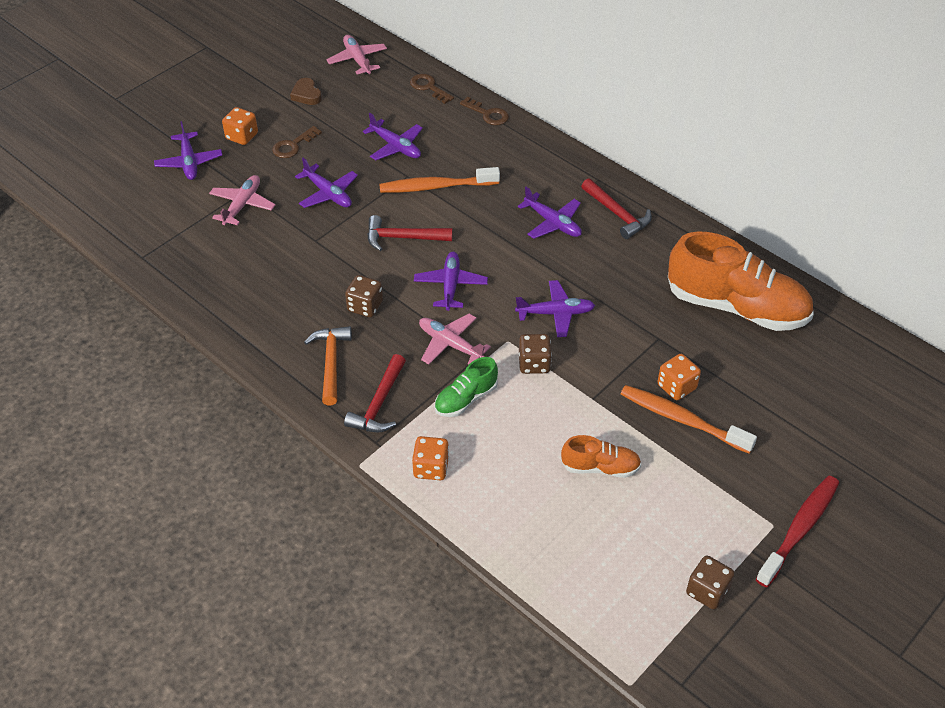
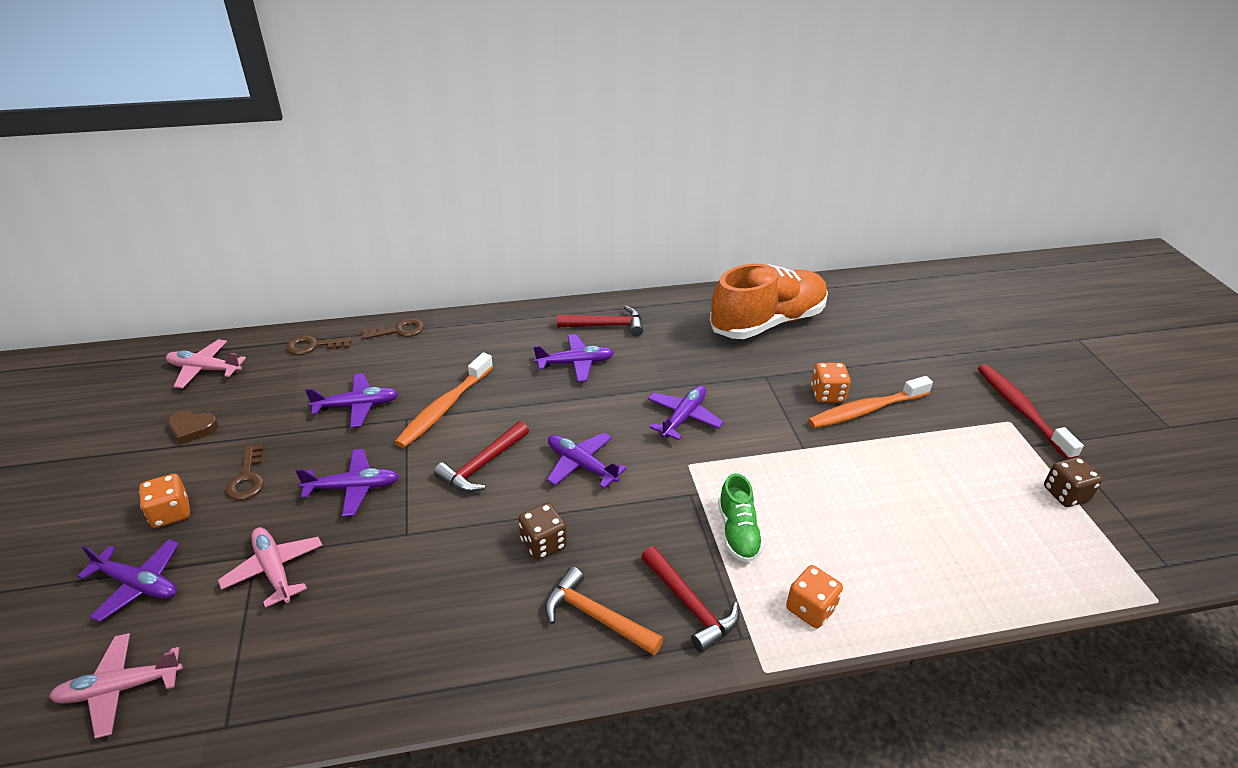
camera: 55 degrees left, 10 degrees down
(450, 344) = (657, 506): pink plane -> pink plane (119, 689)
(534, 364) = (732, 462): brown dice -> none
(600, 467) = (888, 485): orange shoe -> none

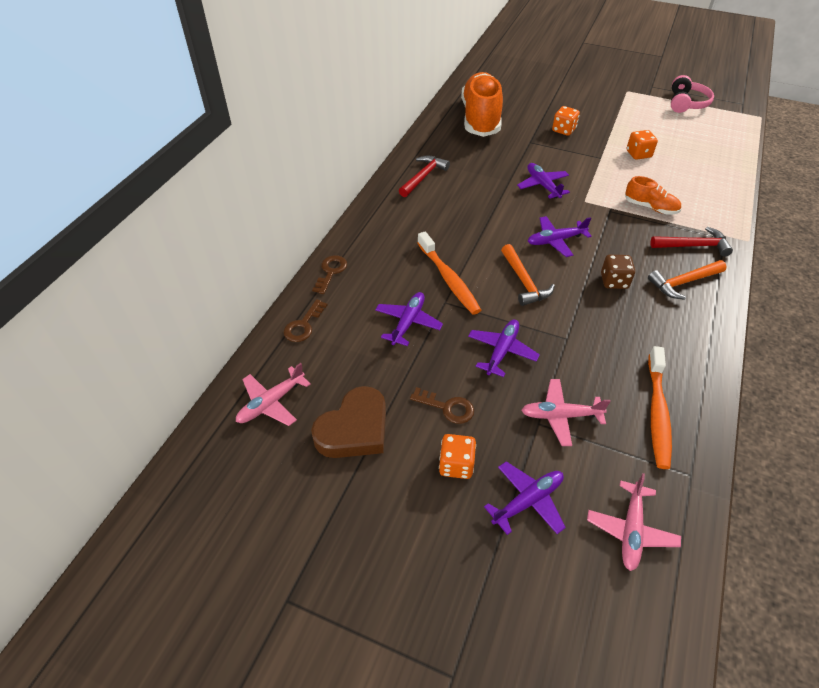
camera: 55 degrees left, 10 degrees up
(192, 429) = (354, 429): brown heart -> brown heart, size x1.86
(482, 465) = (524, 282): red hammer -> orange hammer
(575, 363) = (452, 205): purple plane -> none
(738, 532) = (650, 207): green shoe -> orange shoe
(810, 608) = (716, 208): orange dice -> orange dice (638, 154)
(865, 410) = (586, 125): orange toothbrush -> orange toothbrush (657, 413)
(1021, 410) = (622, 84): red toothbrush -> none
(1065, 494) = (686, 103): brown dice -> pink headphones

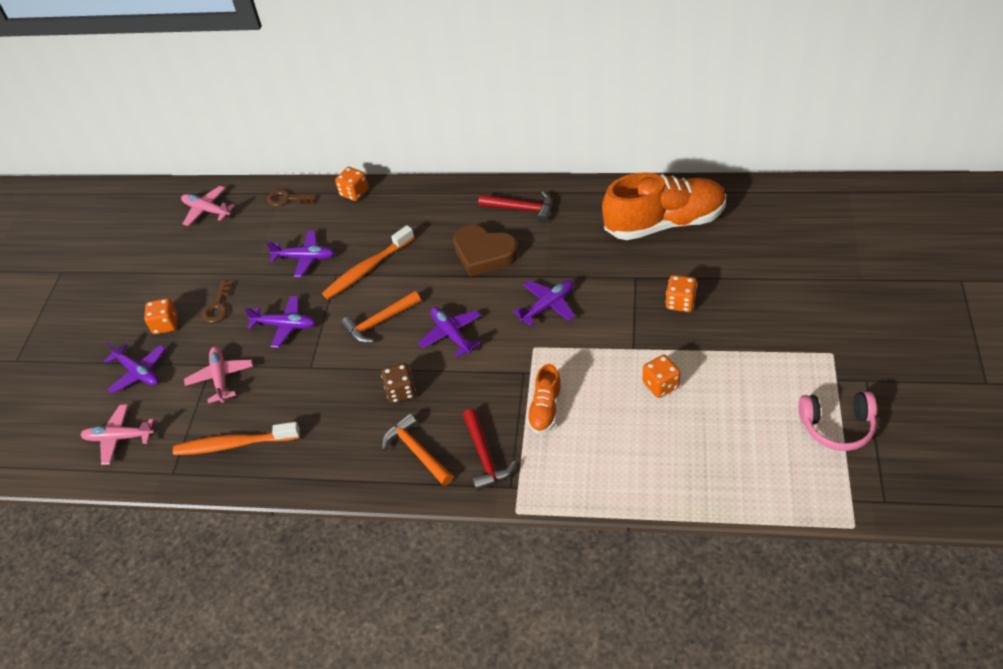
camera: 80 degrees right, 0 degrees up
(331, 272) = (354, 193): brown key -> orange dice
(354, 429) = (190, 260): brown heart -> brown heart (484, 254)

